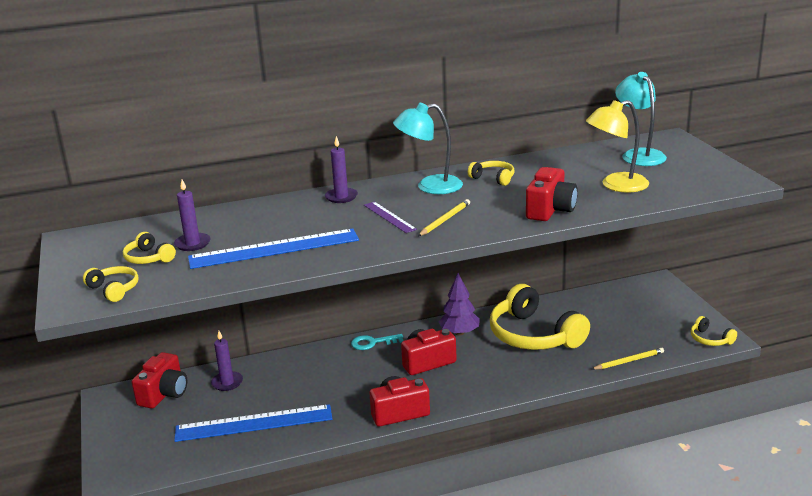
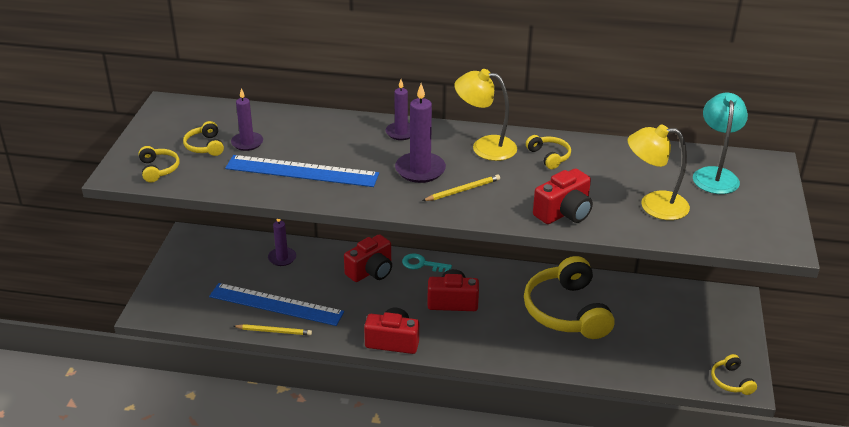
camera: 25 degrees right, 10 degrees up
(164, 394) = (230, 250): red camera -> red camera (371, 271)
(389, 217) = (420, 170): purple ruler -> purple candle
(430, 186) = (485, 147): turquoise lamp -> yellow lamp
(459, 332) = (503, 282): purple tree -> none
(629, 361) = (631, 372): yellow pencil -> yellow pencil (274, 331)

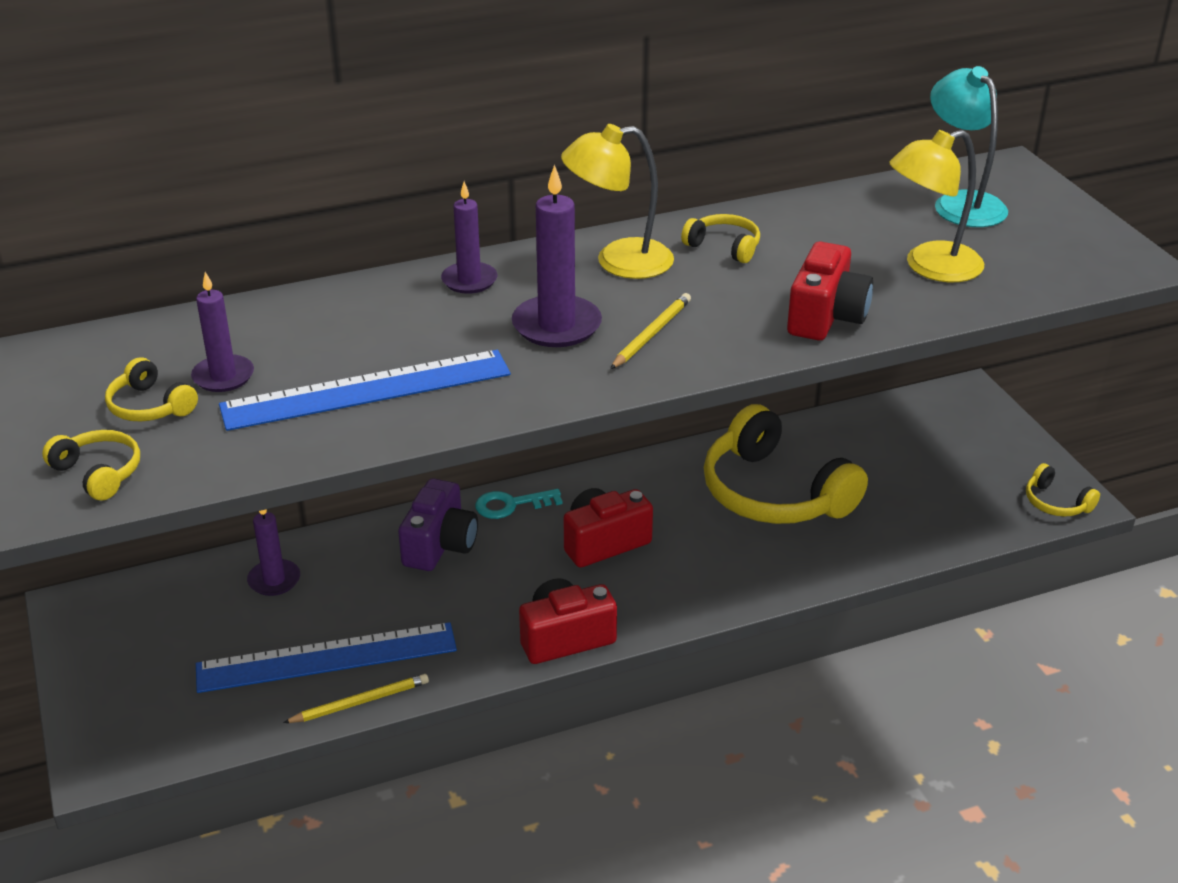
camera: 30 degrees left, 0 degrees up
(371, 271) = (440, 545): red camera -> purple camera

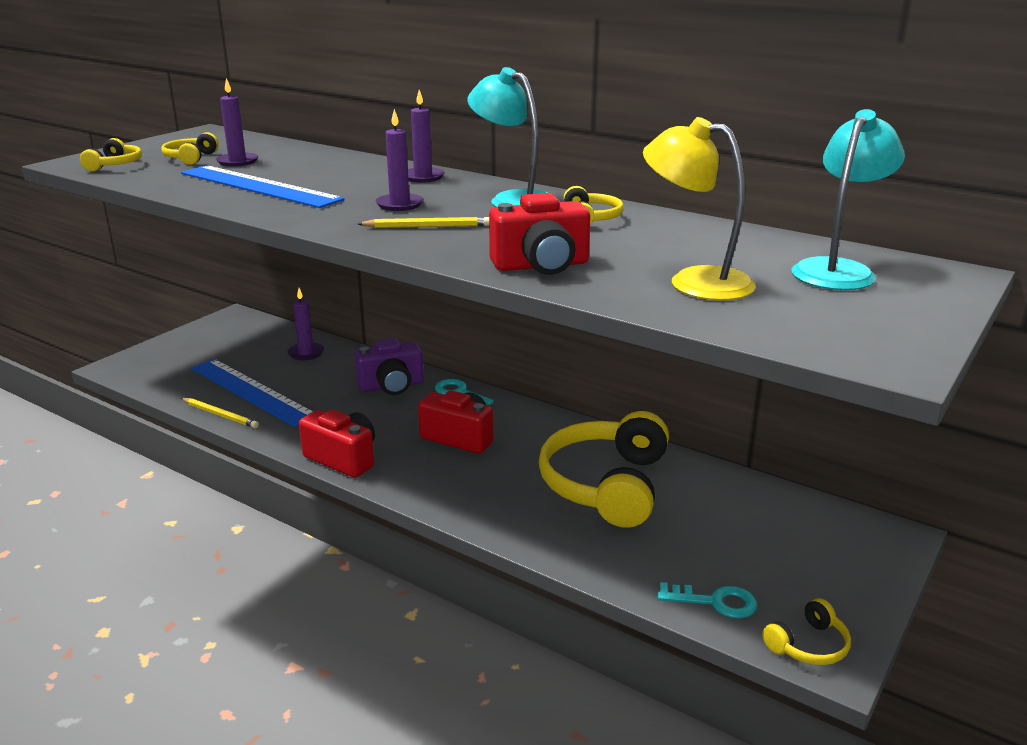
camera: 55 degrees right, 10 degrees down
(556, 326) = (399, 204): purple candle -> purple candle, size x0.65
(618, 261) = (512, 200): yellow lamp -> turquoise lamp
(978, 518) = (715, 602): none -> turquoise key
(1056, 503) = (808, 645): yellow headphones -> yellow headphones turned 135 degrees counterclockwise

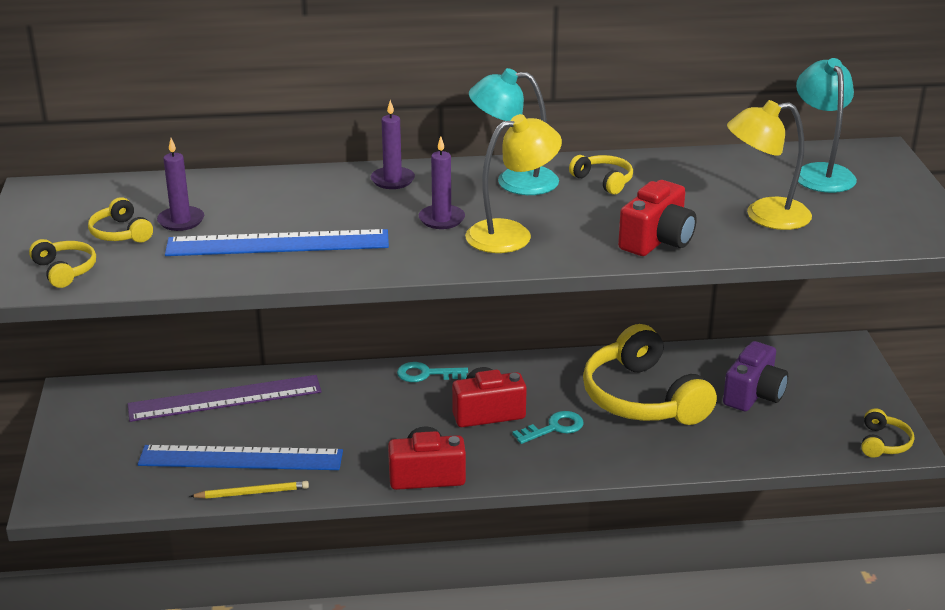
camera: 40 degrees left, 5 degrees up
(306, 353) = (225, 398): purple candle -> purple ruler
(391, 386) = (359, 394): purple camera -> purple camera (754, 394)
(428, 226) = (511, 234): yellow pencil -> yellow lamp
(715, 602) = (808, 444): turquoise key -> turquoise key (554, 428)

